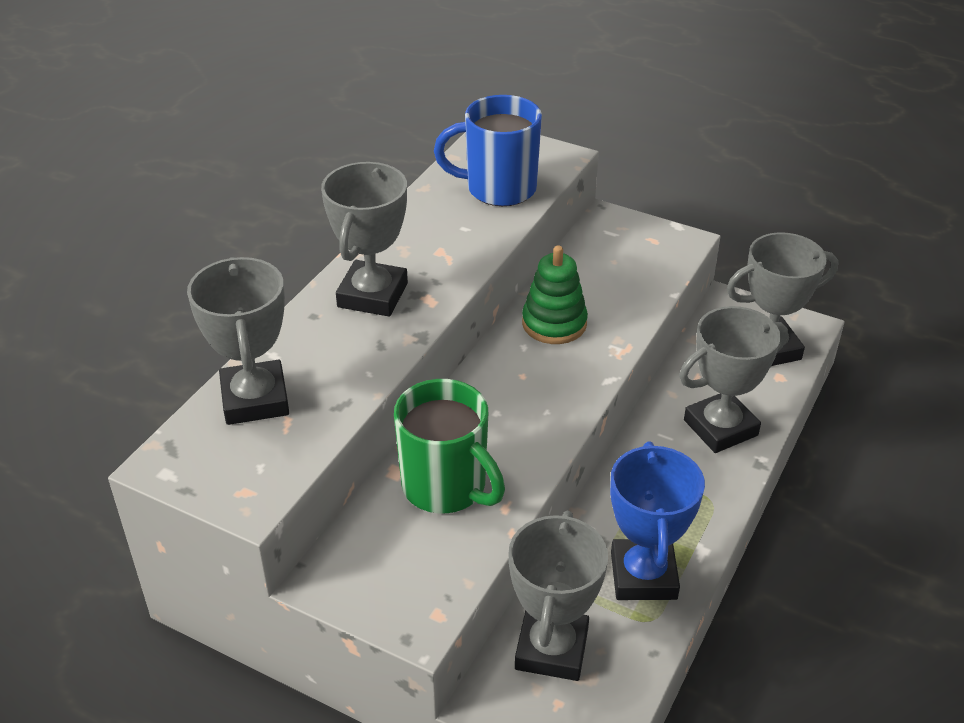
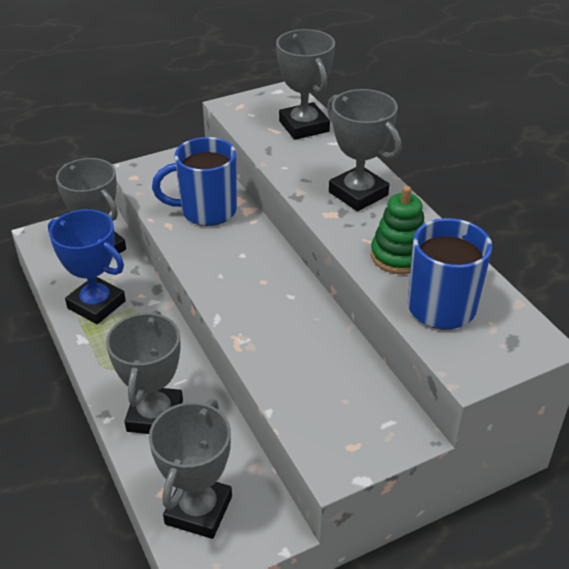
camera: 125 degrees right, 0 degrees up
(255, 399) = (304, 126): grey trophy -> grey trophy turned 45 degrees clockwise
(446, 487) = (206, 211): green mug -> blue mug
(554, 323) = (299, 322): green stacking toy -> green stacking toy (399, 256)

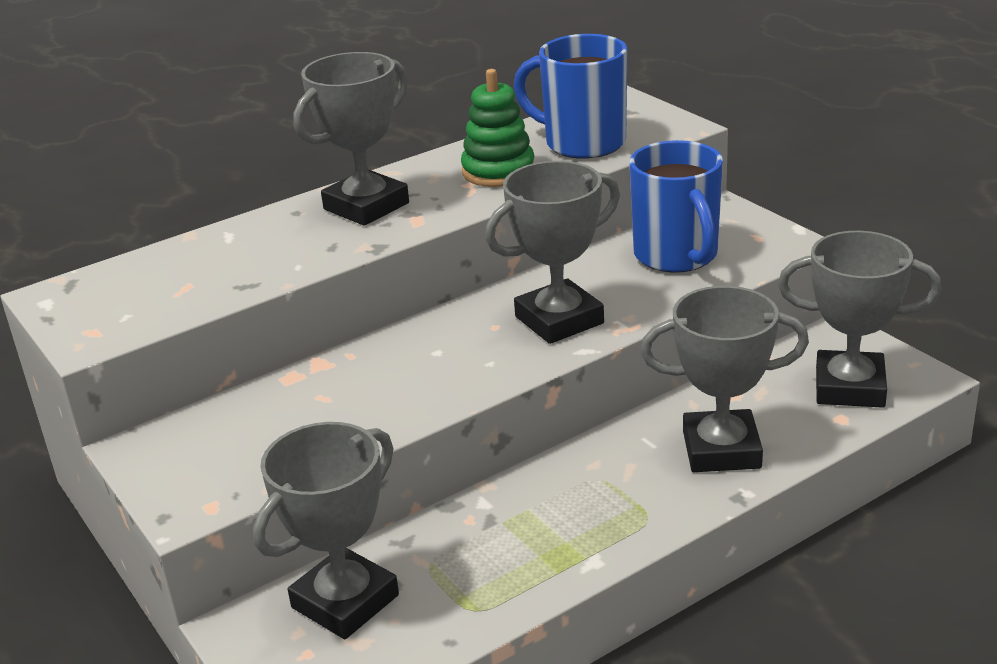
camera: 95 degrees left, 10 degrees down
(96, 304) = (504, 565): blue trophy -> none
(206, 211) = (325, 402): blue mug -> blue mug (677, 256)
(304, 126) = (176, 264): grey trophy -> grey trophy (559, 320)

